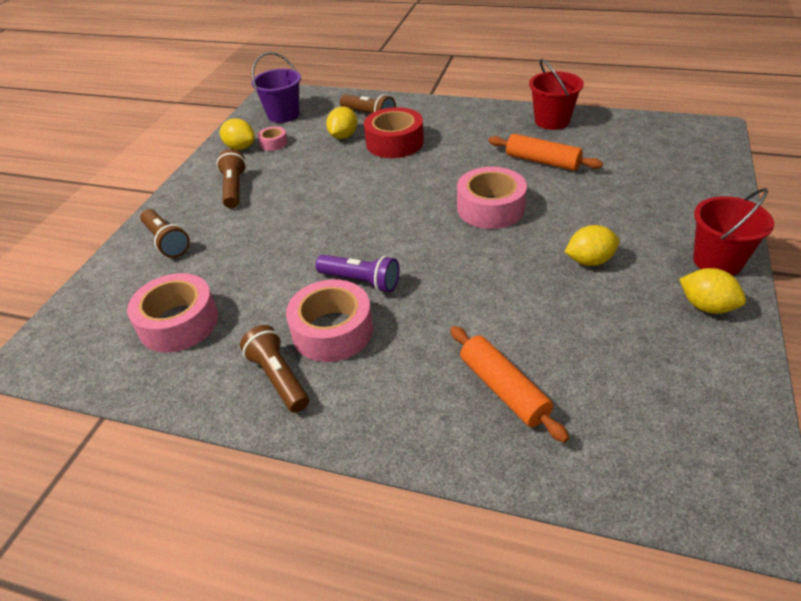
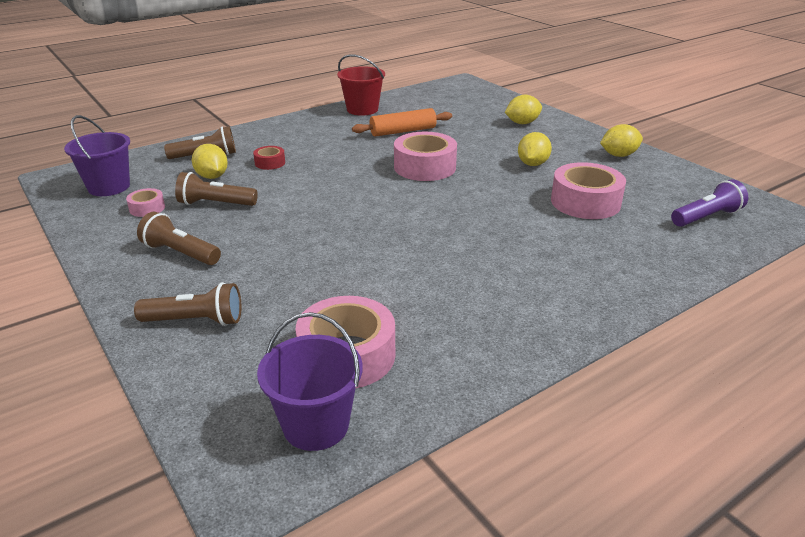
camera: 55 degrees left, 10 degrees down
(98, 351) = (316, 425): none -> purple bucket
(240, 147) = (114, 226): yellow lemon -> yellow lemon (522, 123)
(278, 378) = (500, 325): brown flashlight -> brown flashlight (215, 204)
(332, 331) = (474, 279): pink tape -> pink tape (585, 202)
(361, 281) = (430, 244): purple flashlight -> purple flashlight (706, 217)
(394, 142) = (270, 163): red tape -> red tape, size x0.49
(503, 389) = (620, 240): orange rolling pin -> none
(717, 261) = (584, 135): red bucket -> none

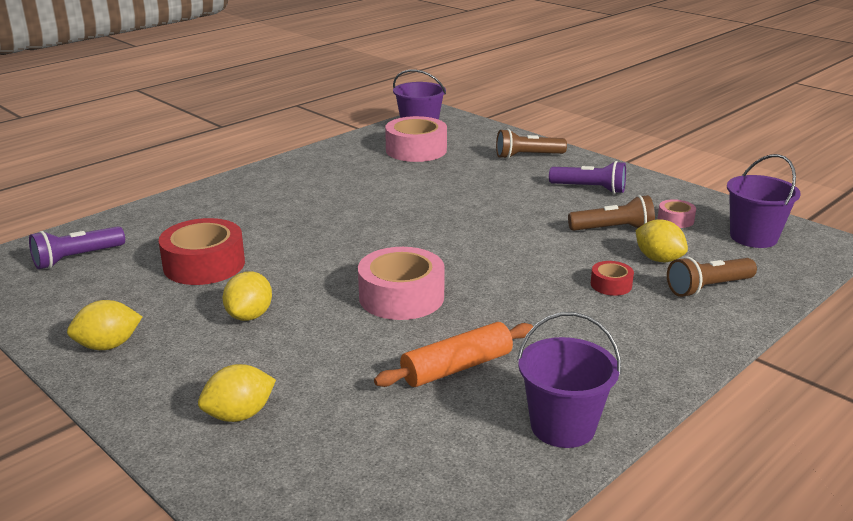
camera: 170 degrees right, 5 degrees down
(180, 253) = (590, 189): brown flashlight -> purple flashlight
(362, 109) = (562, 426): red bucket -> purple bucket
(585, 202) = (204, 264): pink tape -> red tape

